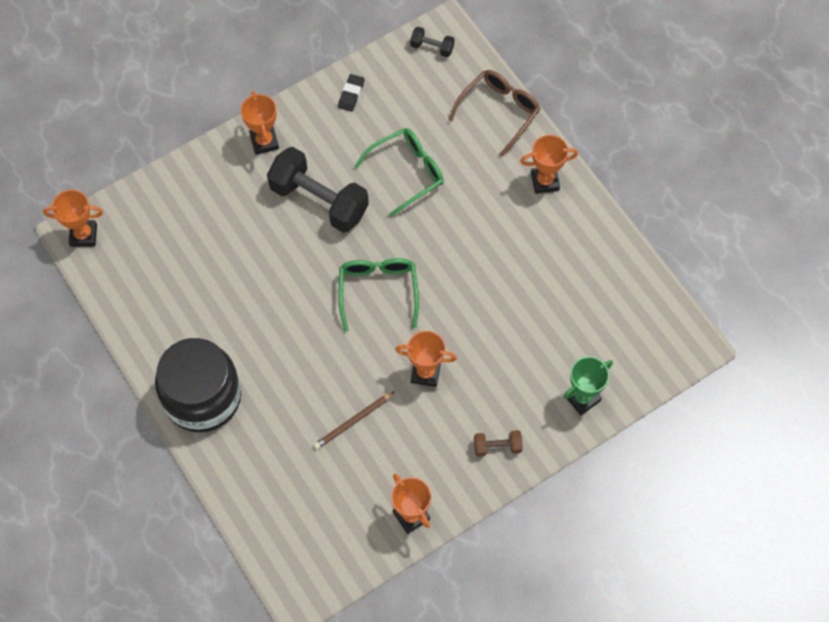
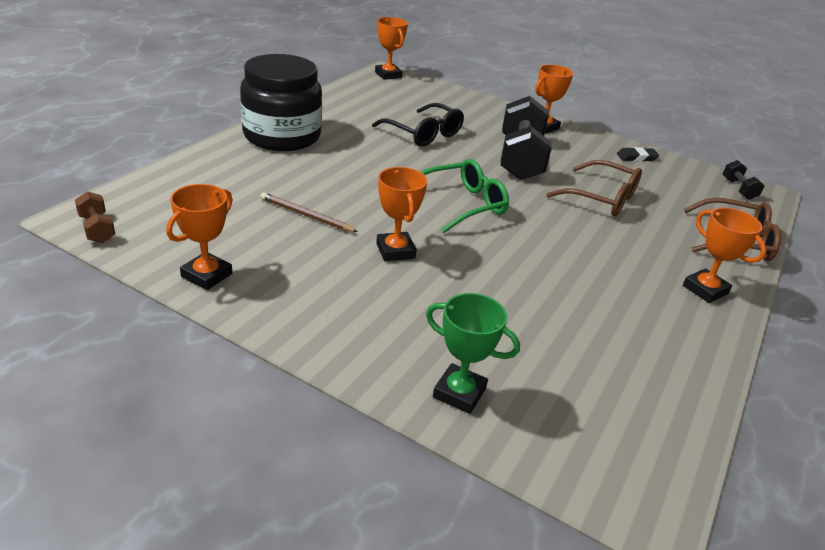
camera: 60 degrees right, 30 degrees down
(241, 263) = (424, 134): none -> black glasses
(407, 172) = (602, 198): green glasses -> brown glasses
(497, 447) = (336, 326): brown dumbbell -> brown dumbbell (97, 229)

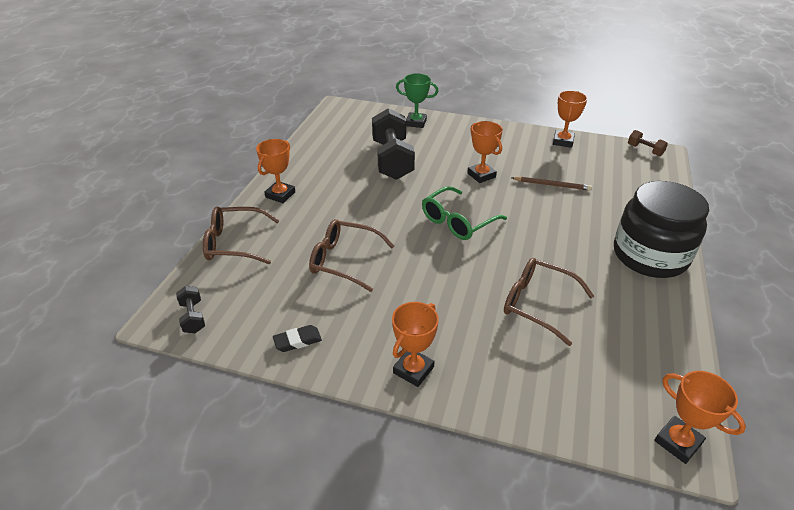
camera: 170 degrees right, 5 degrees up
(424, 134) = (537, 304): black glasses -> brown glasses
(520, 159) = (427, 294): black dumbbell -> black dumbbell (392, 160)
(705, 289) = (280, 195): orange trophy -> orange trophy turned 75 degrees clockwise

